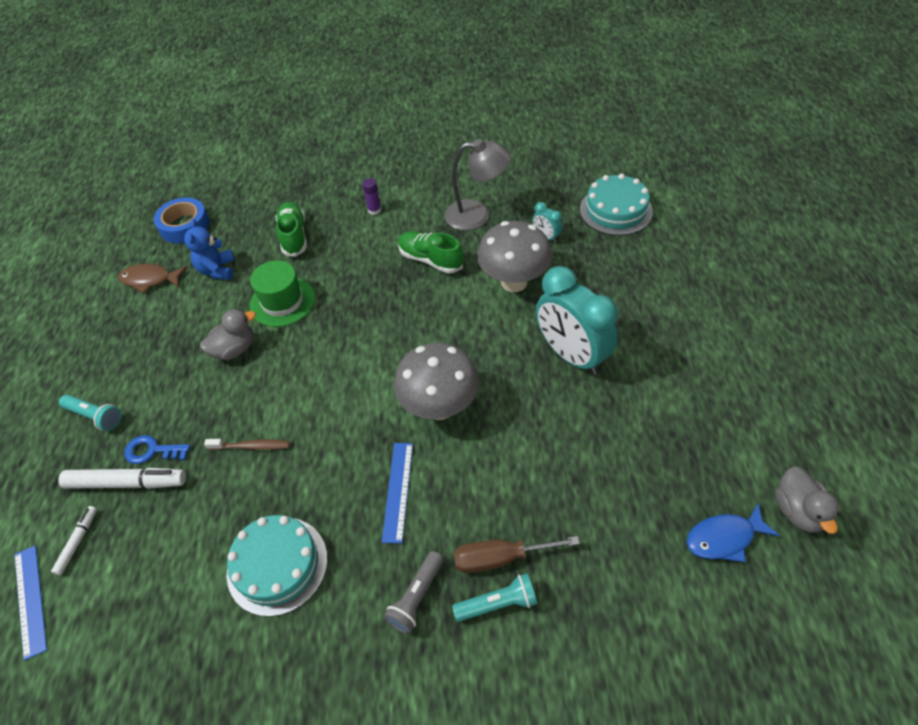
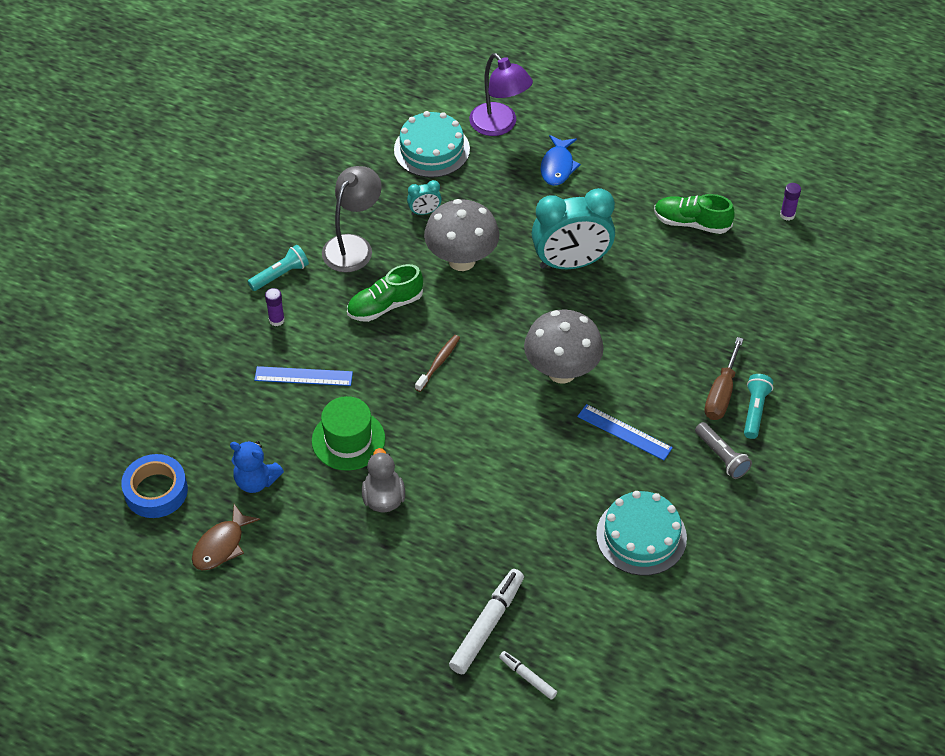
camera: 65 degrees left, 0 degrees up
(30, 600) = (565, 724): blue ruler -> blue ruler (303, 376)
(95, 416) = (387, 636): turquoise flashlight -> turquoise flashlight (280, 275)
(152, 451) = (463, 597): blue key -> none
(251, 446) = (511, 519): brown toothbrush -> brown toothbrush (439, 363)
(294, 236) = (259, 399): green shoe -> green shoe (691, 223)
(683, 236) = (499, 126): none -> purple lamp
(724, 538) = (782, 264): blue fish -> blue fish (557, 166)
(798, 511) = (787, 215): grey duck -> purple glue stick

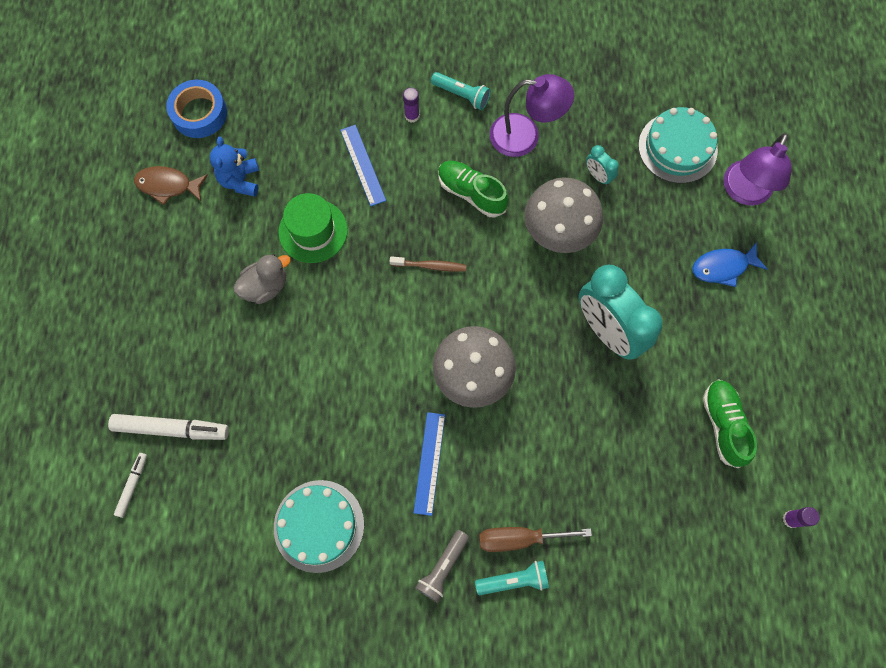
camera: 65 degrees right, 20 degrees up
(353, 246) = (525, 136): grey lamp -> purple lamp

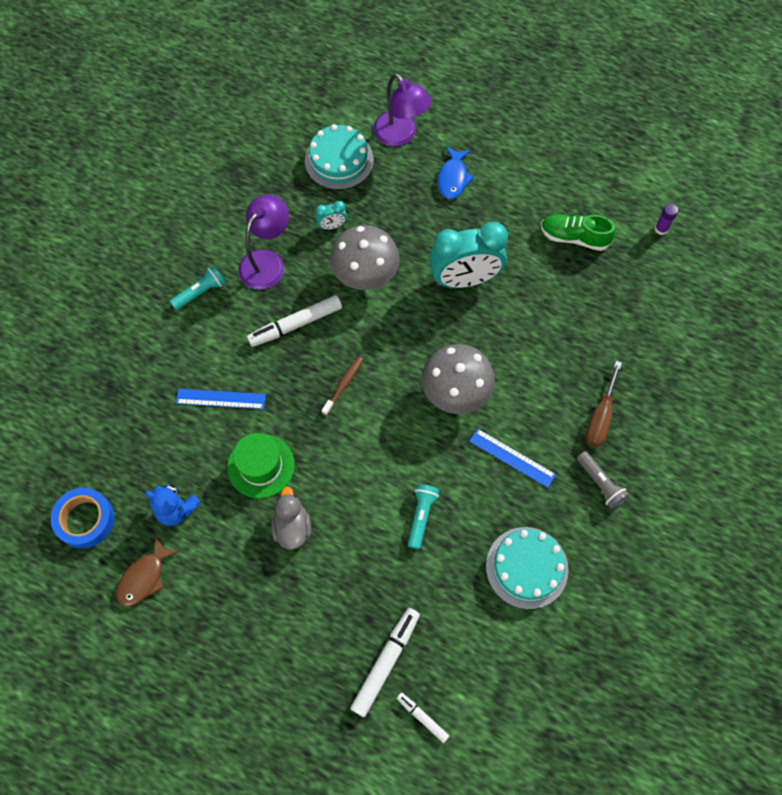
camera: 65 degrees left, 5 degrees down
(412, 116) = (197, 339): purple glue stick -> none
(471, 193) = (295, 324): green shoe -> white marker
(514, 580) = (630, 435): turquoise flashlight -> turquoise flashlight (421, 516)

